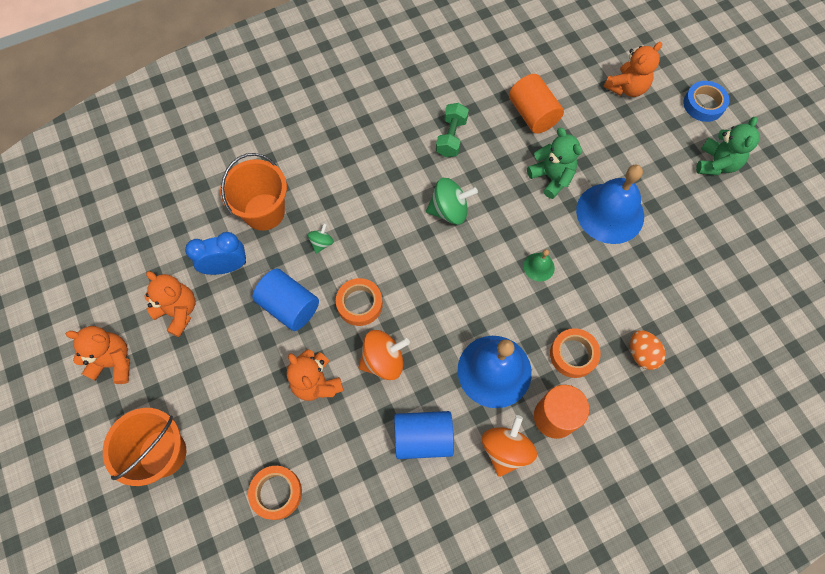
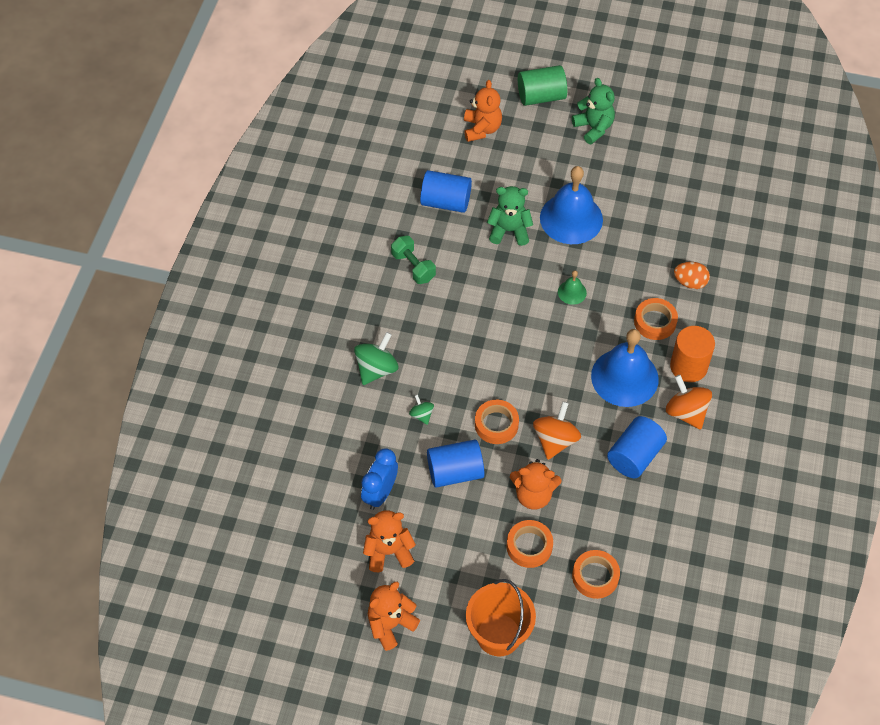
camera: 50 degrees left, 10 degrees down
(264, 212) = (356, 436): orange bucket -> none
(264, 415) = (529, 546): none -> orange tape
(449, 210) = (474, 313): green spinning top -> green spinning top (376, 369)
(532, 114) = (446, 202): orange cylinder -> blue cylinder
(703, 104) = (541, 96): blue tape -> green cylinder

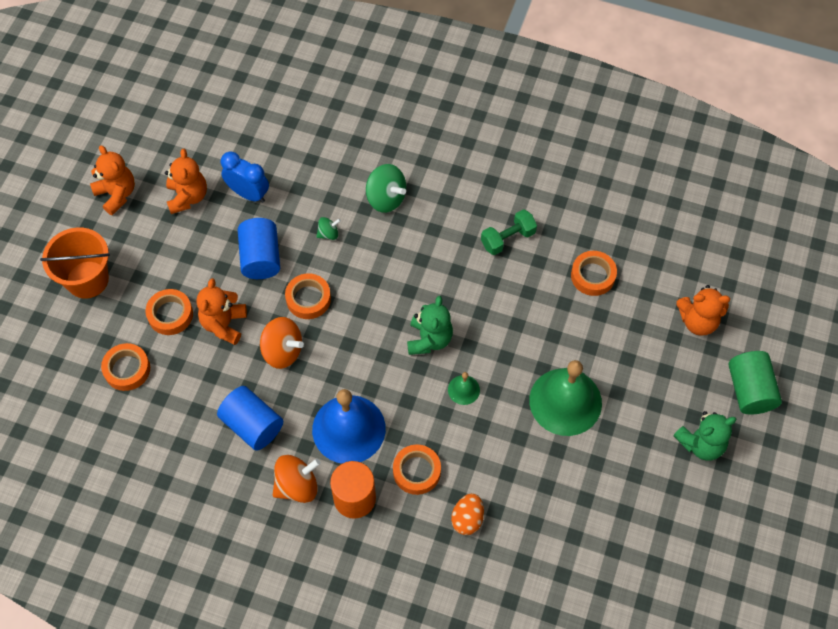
camera: 95 degrees right, 5 degrees up
(446, 202) = (593, 276): blue cylinder -> orange tape
(509, 231) = (550, 335): green teddy bear -> green teddy bear (429, 339)
(571, 218) = (565, 401): blue bell -> green bell

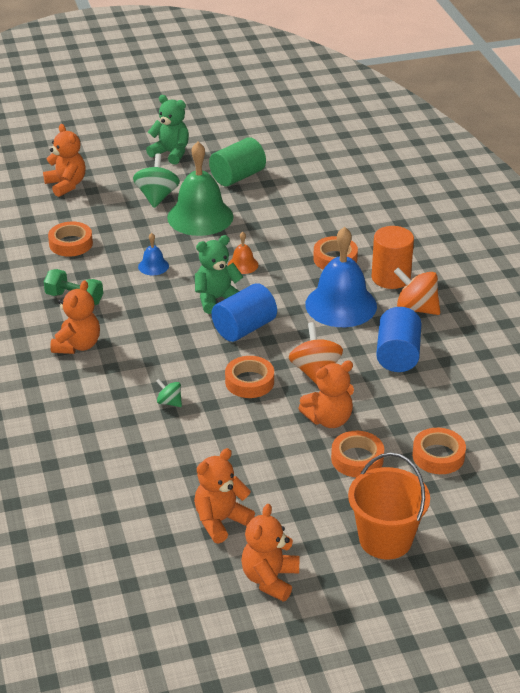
camera: 125 degrees left, 25 degrees down
(248, 194) = (175, 478): blue clock -> none
(261, 258) = (238, 432): blue cylinder -> blue cylinder (244, 328)
(386, 198) = (95, 385): green spinning top -> green spinning top (157, 197)
(443, 210) = (77, 345): none -> orange teddy bear
(463, 390) = (243, 265): green bell -> orange bell
(467, 519) = (343, 223): orange egg -> none
(513, 319) = (153, 266): none -> blue bell
(749, 390) = (105, 148): green cylinder -> green cylinder (237, 177)

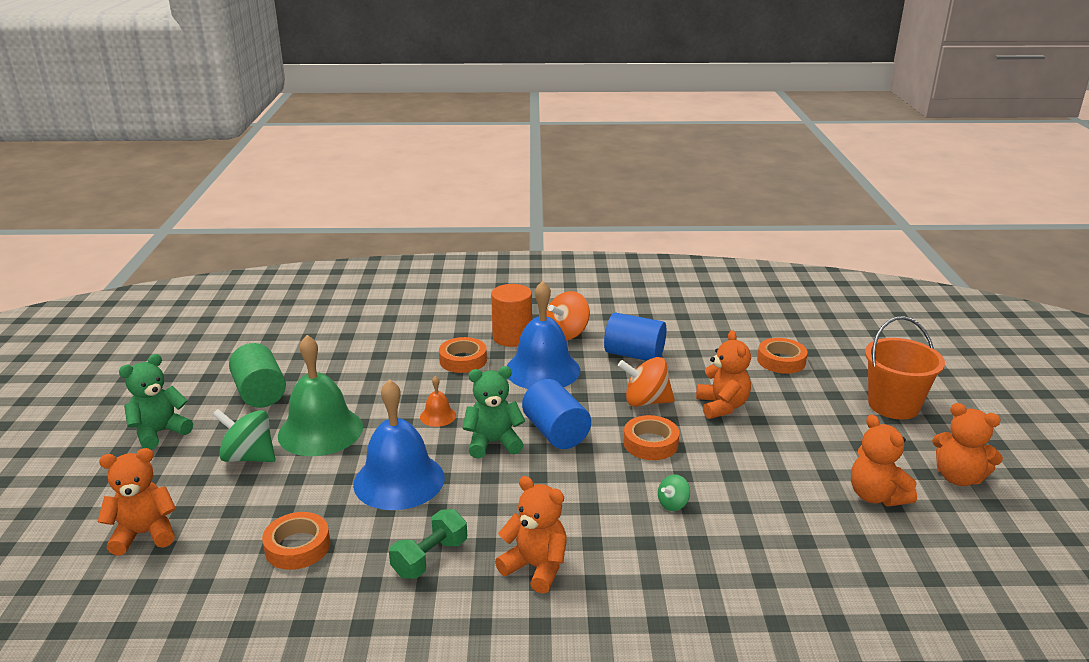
camera: 75 degrees left, 10 degrees down
(153, 266) = (399, 480): blue bell -> blue bell, size x2.25
(217, 299) = (493, 443): green teddy bear -> green teddy bear turned 90 degrees clockwise
(357, 459) = (782, 401): orange tape -> none

